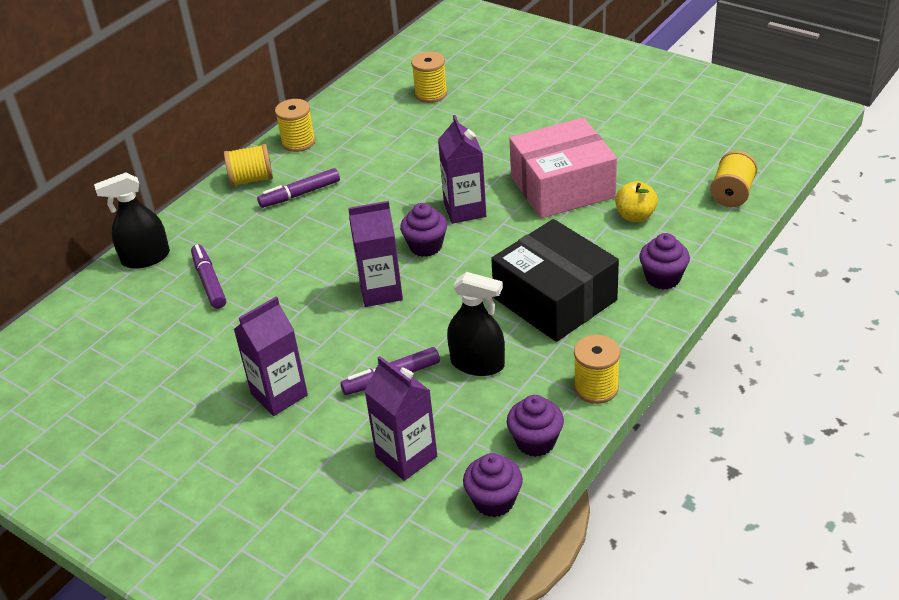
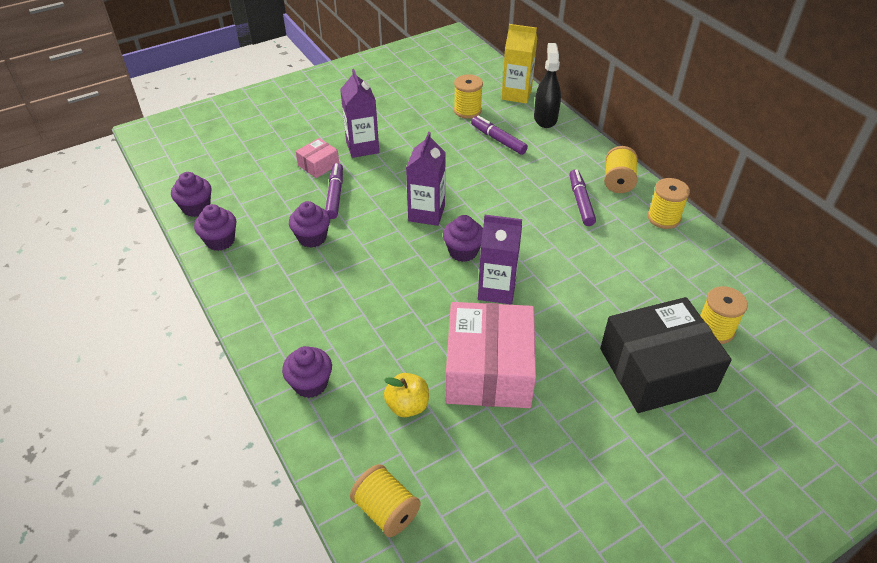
camera: 110 degrees right, 5 degrees up
(95, 297) = (516, 94): none -> yellow carton
(209, 282) = (498, 140): purple marker -> purple marker turned 135 degrees counterclockwise
(339, 421) = (318, 165): none -> pink box
(406, 457) = (264, 183): purple carton -> none
(477, 363) = (312, 238): black spray bottle -> purple cupcake
(555, 299) = (342, 303): black box -> black box (656, 369)
(596, 387) = (235, 288): yellow spool -> yellow spool (467, 110)

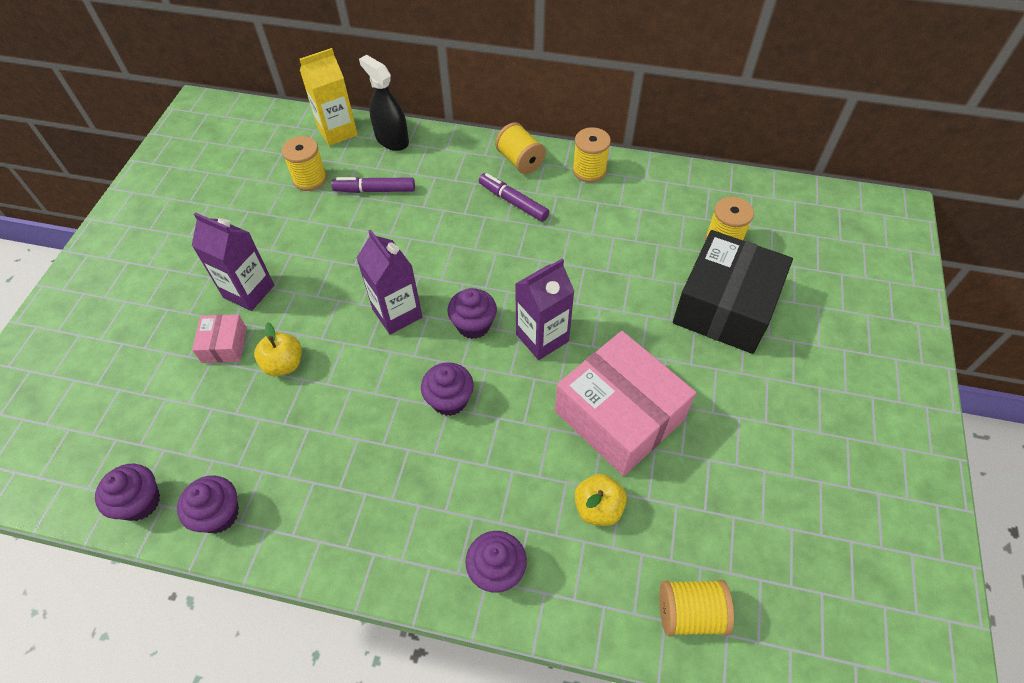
camera: 45 degrees left, 10 degrees up
(312, 238) = (316, 427): purple cupcake -> purple cupcake (449, 400)
(335, 195) = (284, 364): purple marker -> yellow apple

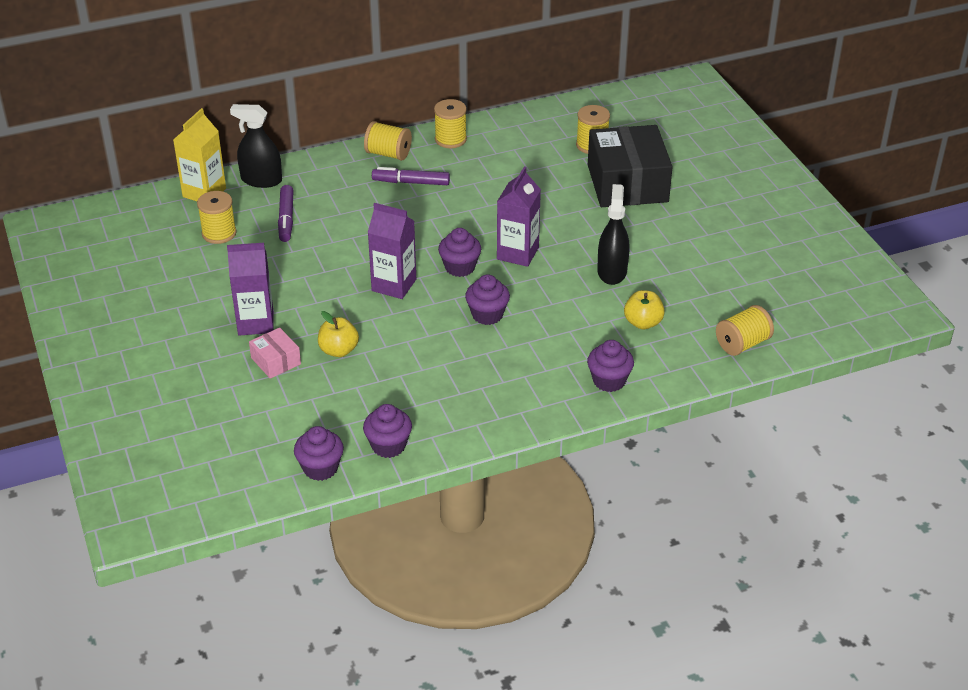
camera: 35 degrees left, 15 degrees down
(375, 190) = (286, 219): purple marker -> purple marker turned 60 degrees counterclockwise
(619, 415) = (612, 271): pink box -> black spray bottle

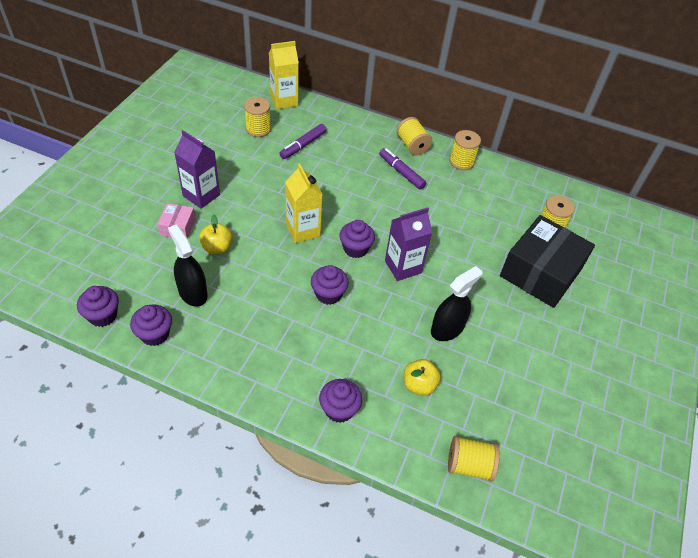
camera: 40 degrees right, 10 degrees up
(261, 180) = (322, 113): black spray bottle -> black spray bottle (192, 292)
(394, 285) = (303, 230): purple carton -> yellow carton

